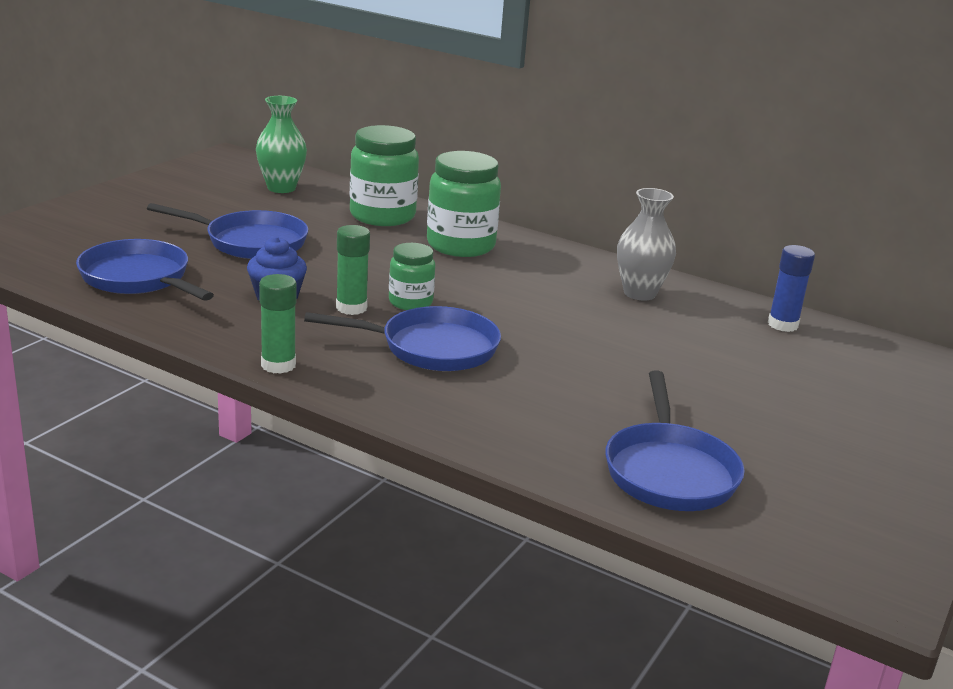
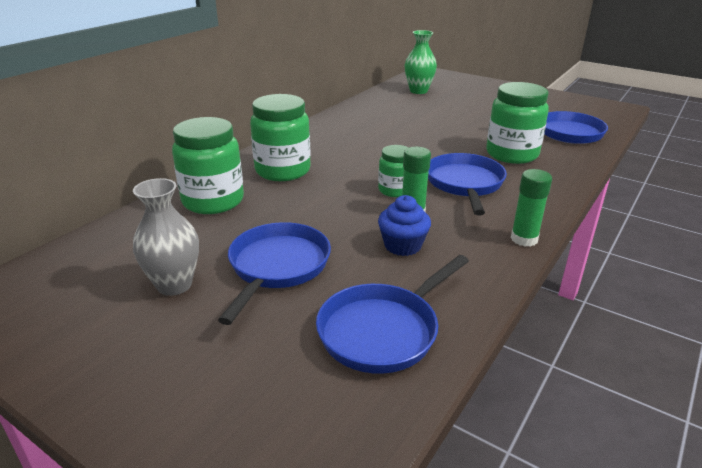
camera: 85 degrees left, 5 degrees up
(281, 188) = (117, 257): green vase -> green vase (418, 91)
(546, 399) = (511, 154): none -> green jar
(639, 293) = (358, 123): grey vase -> grey vase (174, 285)
(782, 325) = (389, 97): blue glue stick -> none

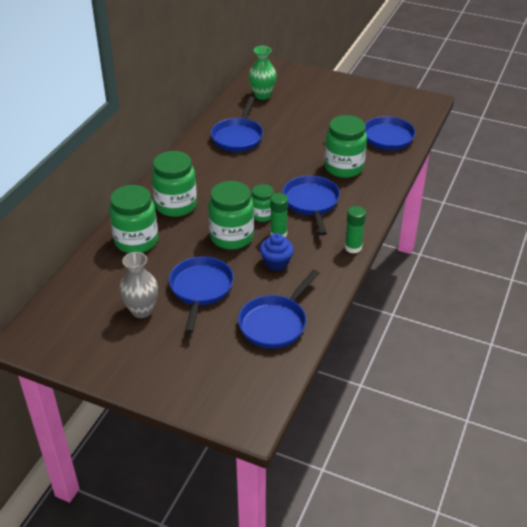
camera: 10 degrees left, 10 degrees up
(345, 209) = (232, 237): none -> green jar
(382, 119) = (238, 137): none -> blue pan

